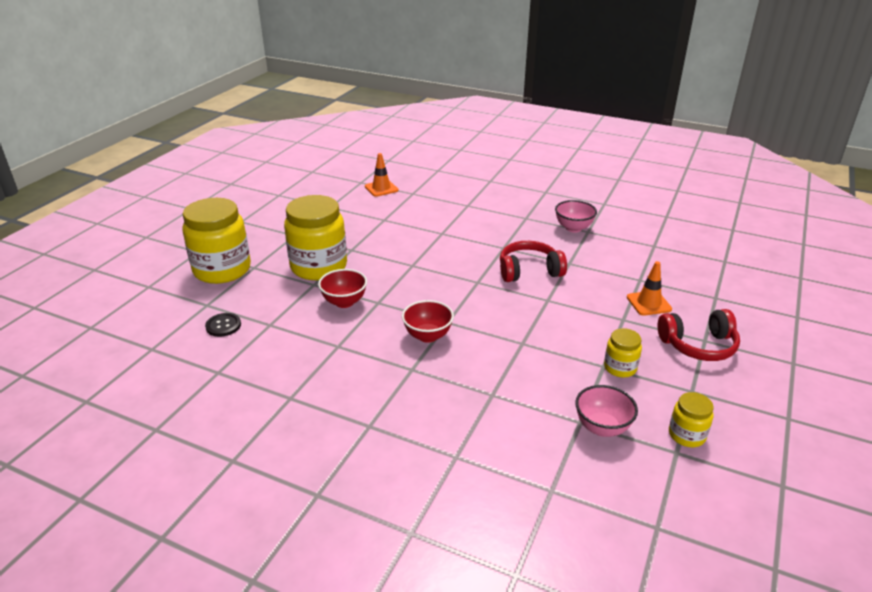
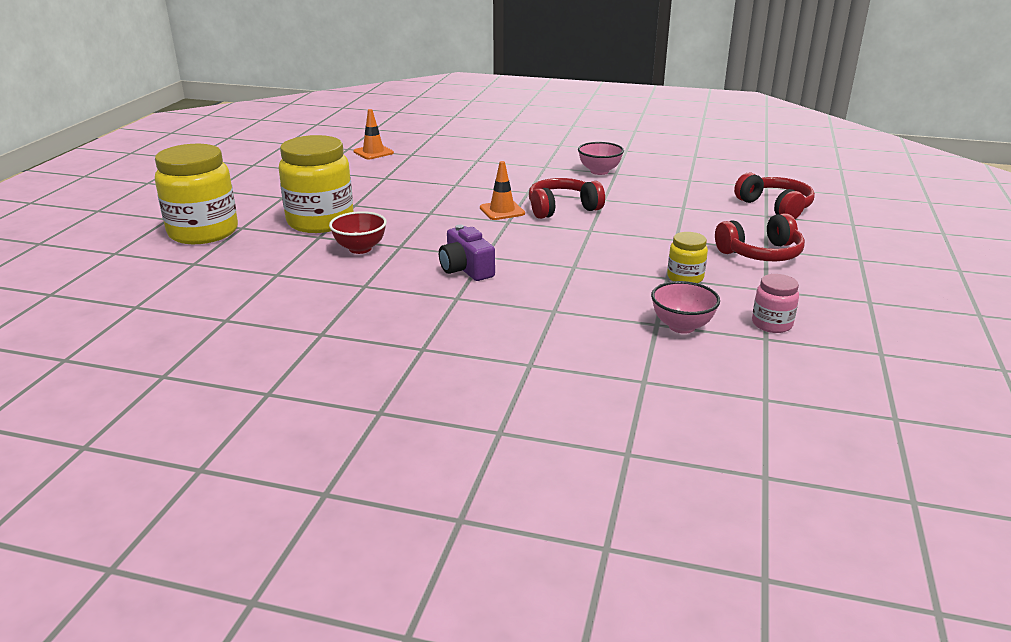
camera: 10 degrees left, 5 degrees down
(223, 326) = (220, 279): black button -> none
(427, 336) = (466, 269): red bowl -> purple camera
(648, 303) = (698, 225): orange traffic cone -> orange traffic cone (502, 211)
(686, 435) = (772, 324): yellow jar -> pink jar
(727, 288) = (775, 207): none -> red headphones

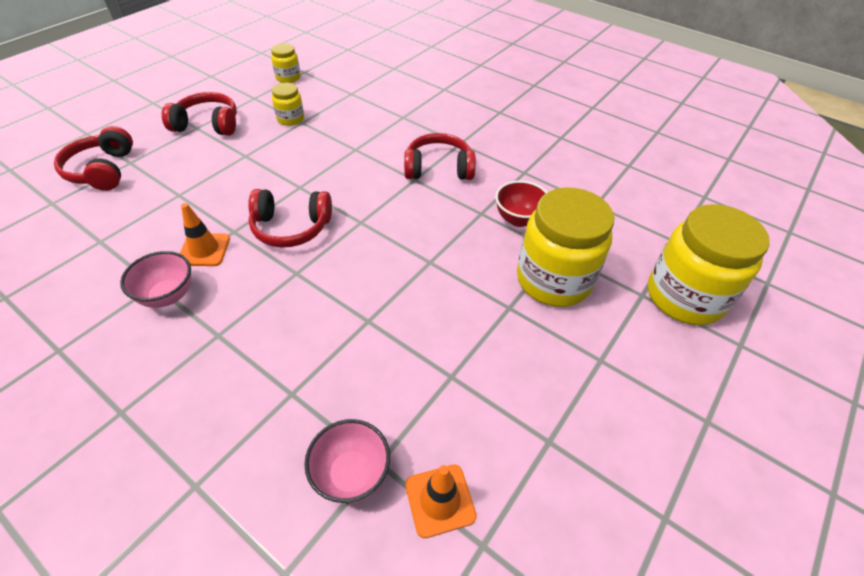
camera: 160 degrees left, 20 degrees up
(466, 269) = (438, 168): purple camera -> red headphones
(502, 211) = (353, 242): orange traffic cone -> orange traffic cone (204, 250)
(681, 326) = (339, 88): pink bowl -> pink bowl (351, 474)
(772, 324) = (288, 78): pink jar -> yellow jar

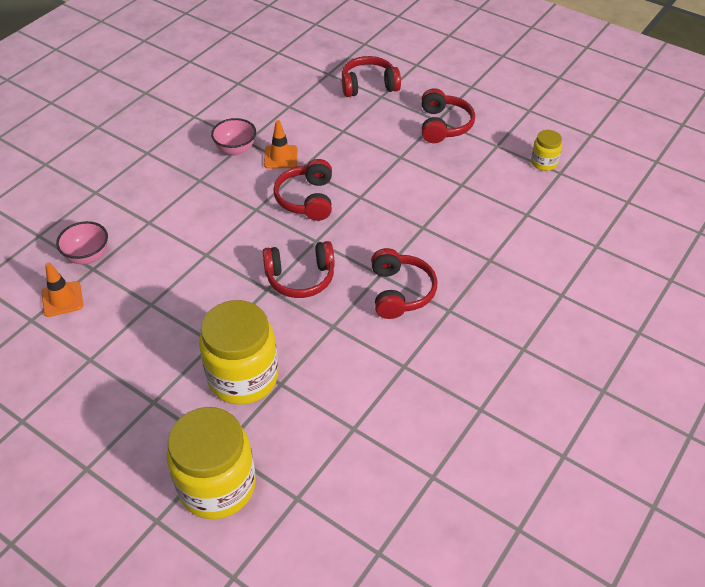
camera: 90 degrees right, 0 degrees up
(290, 119) = (465, 176): yellow jar -> none
(415, 235) = (300, 278): none -> red headphones
(519, 219) = (325, 356): red bowl -> none

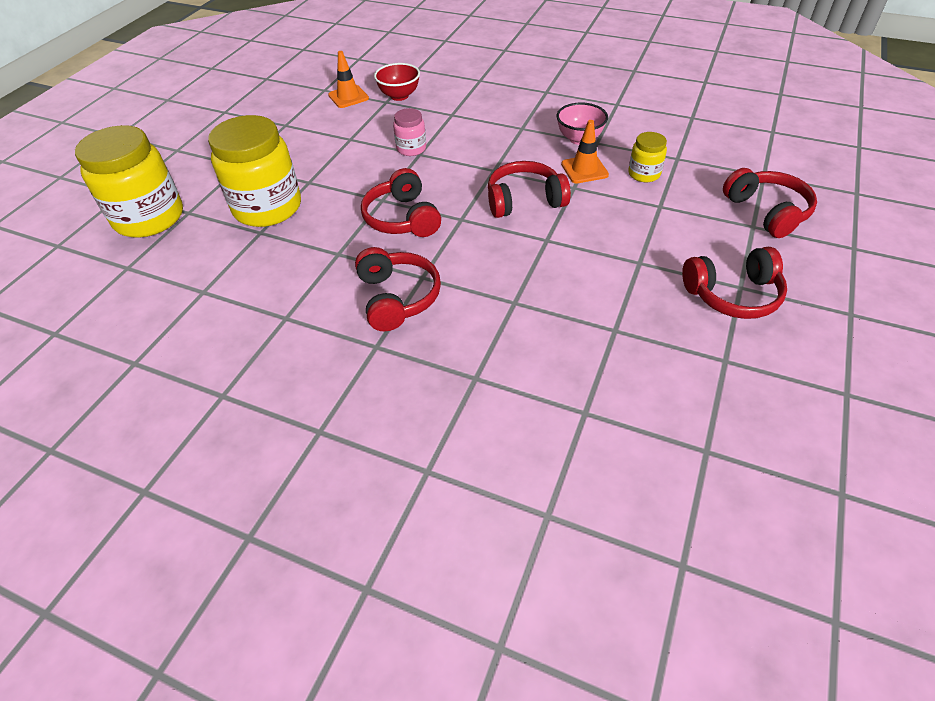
camera: 80 degrees right, 0 degrees up
(88, 256) = (399, 96): pink bowl -> red bowl
(194, 259) = (411, 148): none -> pink jar
(400, 292) = (397, 298): red headphones -> red headphones turned 90 degrees counterclockwise
(543, 162) = (719, 425): yellow jar -> yellow jar (644, 174)

